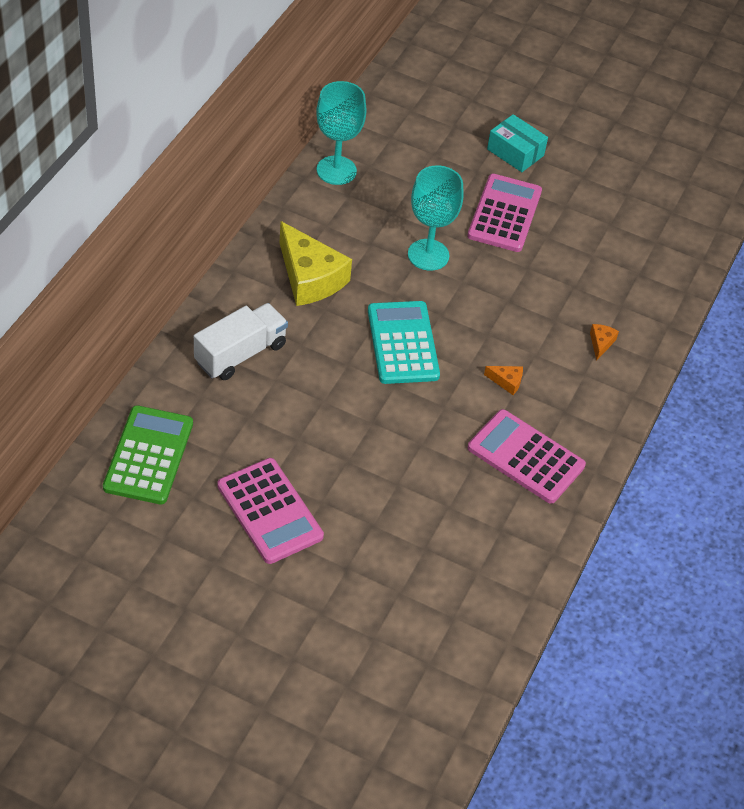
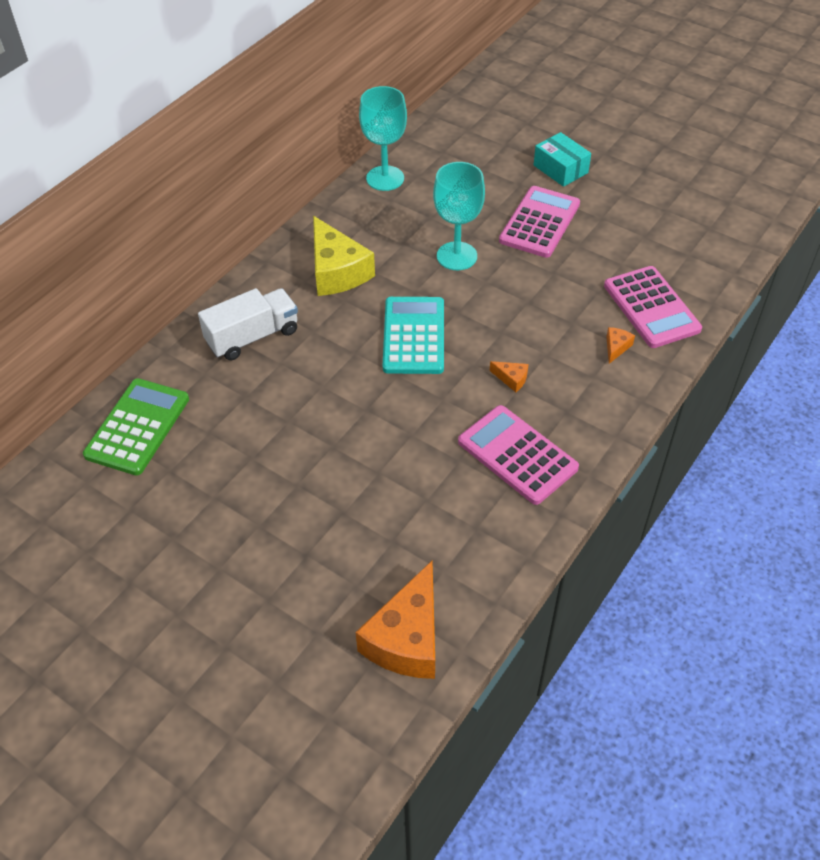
camera: 15 degrees right, 0 degrees up
(269, 511) = (241, 490): pink calculator -> pink calculator (651, 307)
(457, 635) = (407, 638): none -> orange cheese

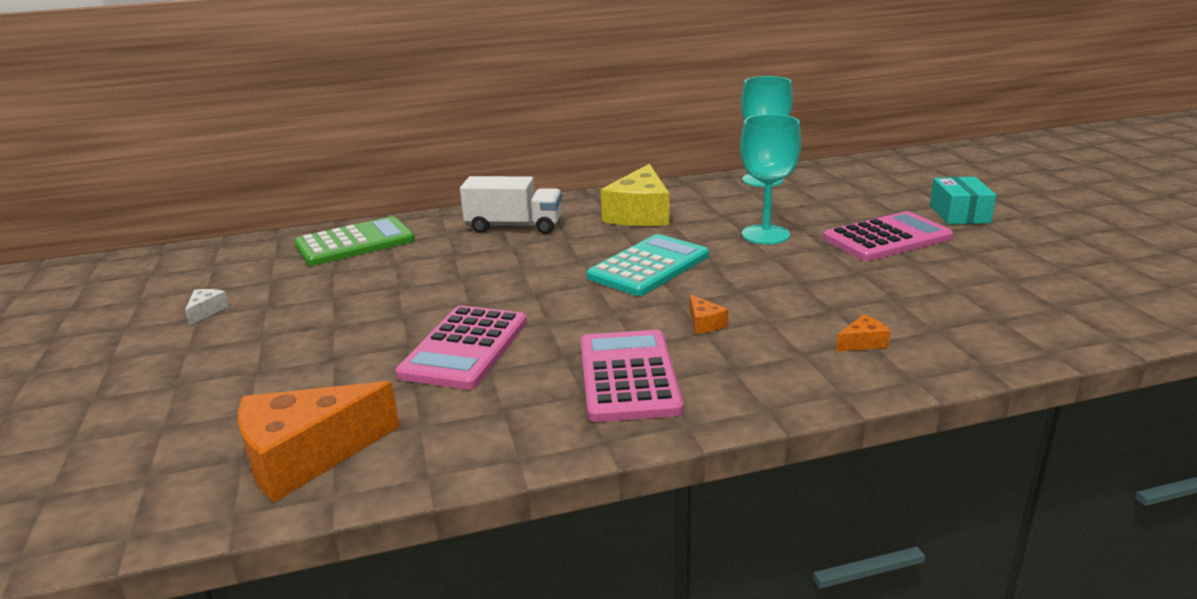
camera: 40 degrees right, 25 degrees down
(128, 573) = (206, 311): none -> white cheese
(651, 307) = (951, 329): pink calculator -> pink calculator (465, 348)

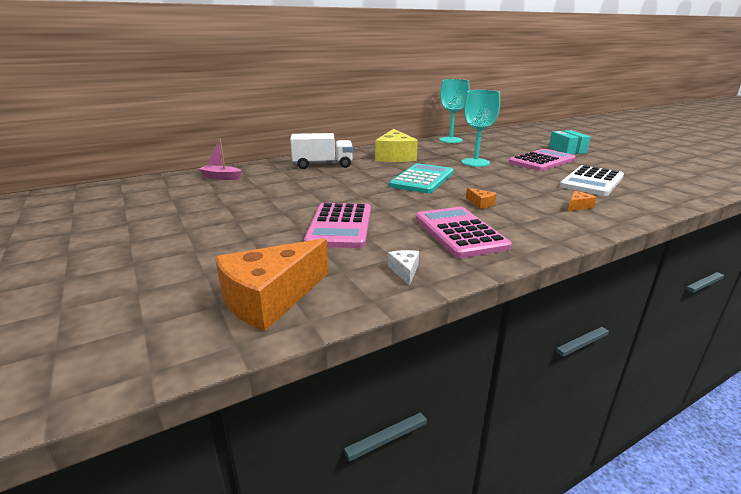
camera: 15 degrees left, 0 degrees up
(206, 311) = (132, 219): white cheese -> white cheese (404, 271)
(355, 243) = (221, 177): green calculator -> pink boat
(938, 291) = (592, 181): none -> white calculator

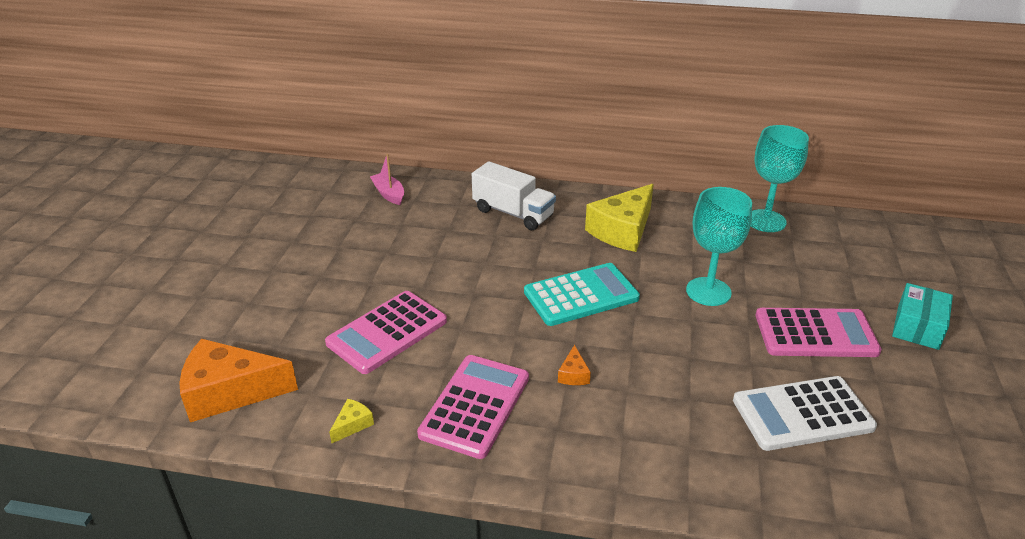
camera: 40 degrees right, 10 degrees up
(404, 271) = (352, 425): white cheese -> yellow cheese
(578, 206) = (681, 445): orange cheese -> none

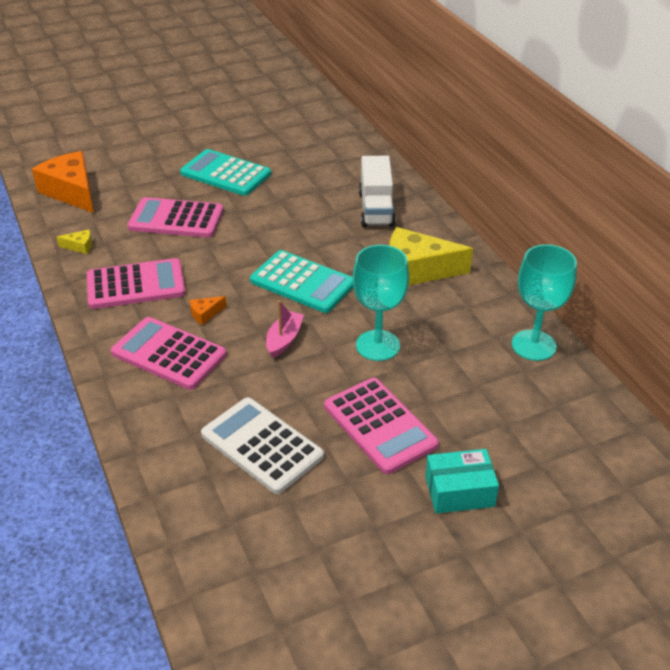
camera: 55 degrees right, 5 degrees up
(347, 270) = (225, 174): none -> turquoise calculator
(389, 194) = (334, 147): pink boat -> pink boat (284, 339)
(618, 425) = (169, 354): none -> pink calculator

